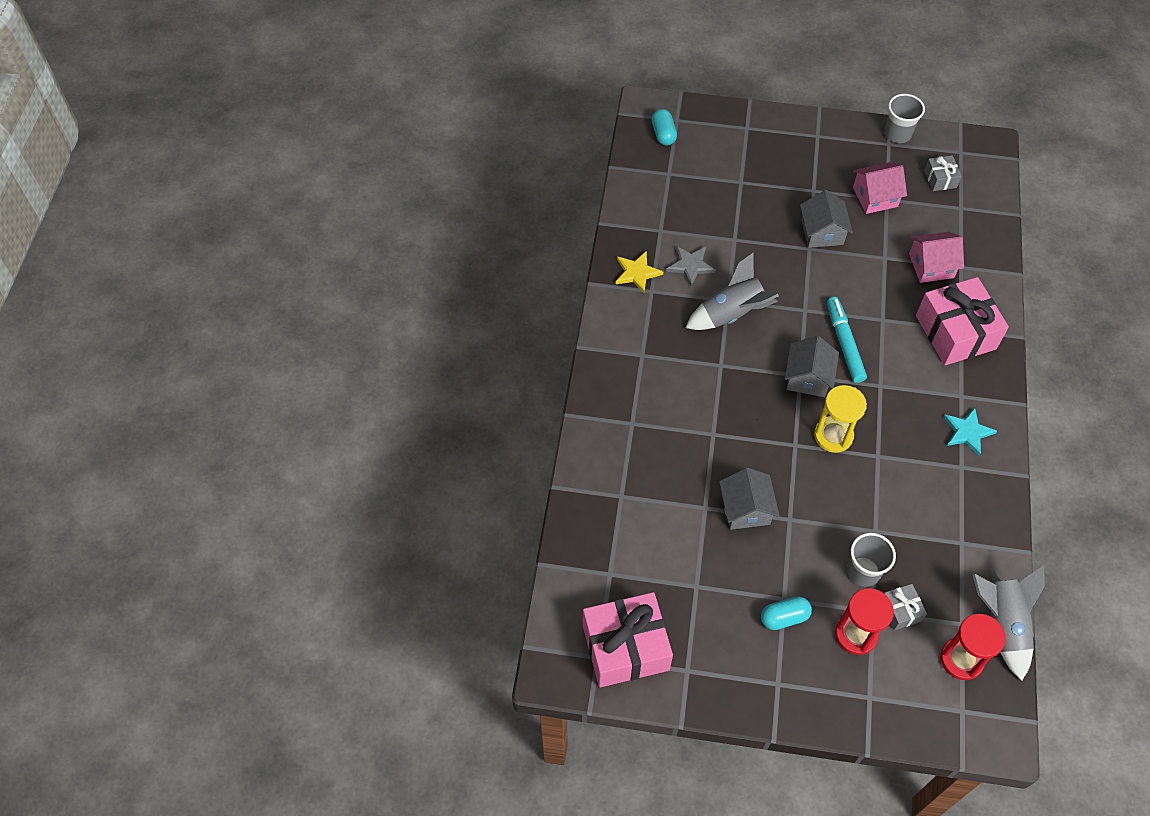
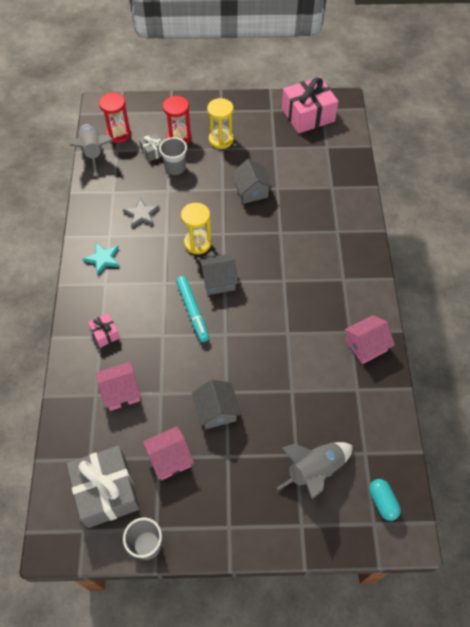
camera: 170 degrees right, 0 degrees up
(637, 273) = (366, 345): yellow star -> pink house
(690, 265) = (324, 359): grey star -> grey star (141, 214)
(732, 314) = (282, 322): grey rocket -> grey rocket (315, 470)
(784, 617) = (221, 140): turquoise capsule -> yellow hourglass
(808, 378) = (218, 280): grey house -> grey house turned 75 degrees clockwise
(940, 179) = (106, 491): grey gift -> grey gift, size x2.13
(955, 332) = (105, 333): pink gift -> pink gift, size x0.47

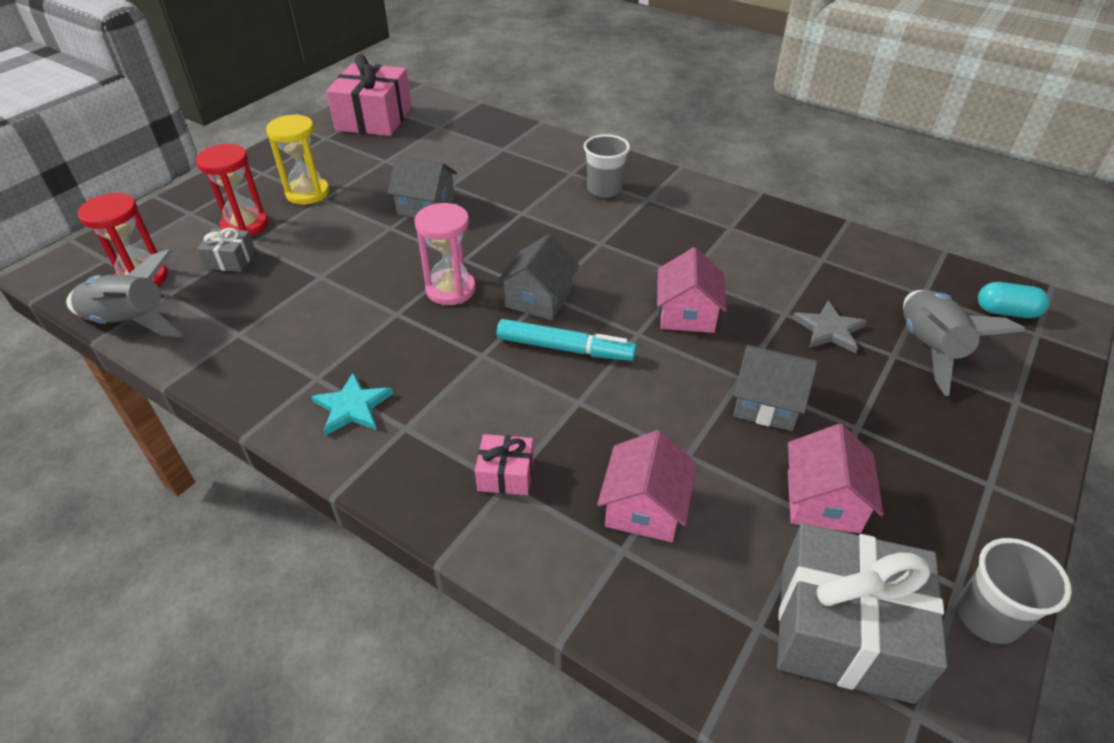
camera: 55 degrees left, 15 degrees down
(141, 214) = (326, 322): grey star -> grey star (829, 330)
(175, 168) = (292, 252): grey cup -> grey cup (604, 189)
(197, 243) = (450, 290): yellow hourglass -> pink hourglass
(366, 345) = (761, 225): pink house -> pink house (687, 314)

